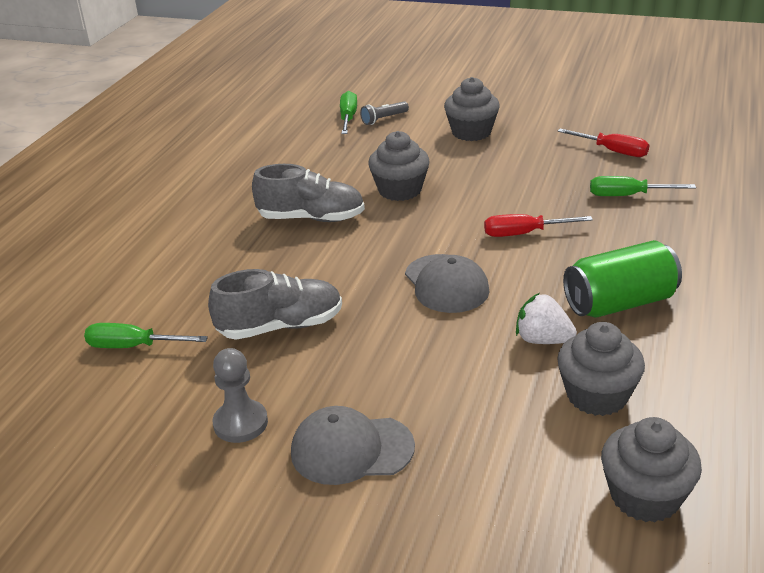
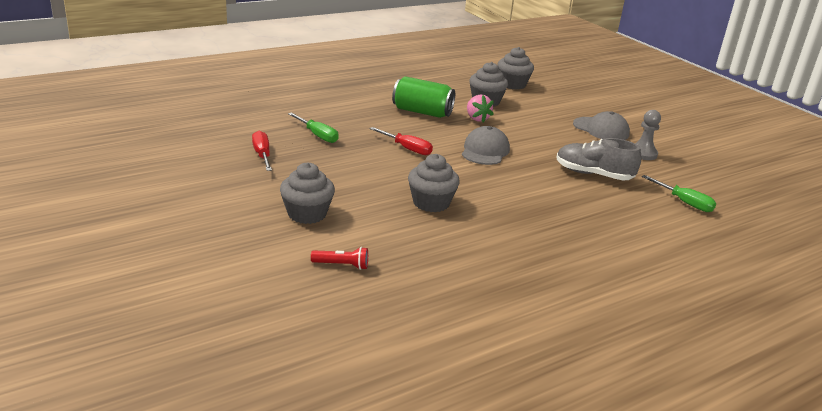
camera: 145 degrees left, 5 degrees down
(311, 218) = (514, 216): grey shoe -> none
(348, 118) = (367, 285): green screwdriver -> none
(383, 119) = (342, 265): grey flashlight -> red flashlight
(543, 340) = (477, 118): white strawberry -> pink strawberry

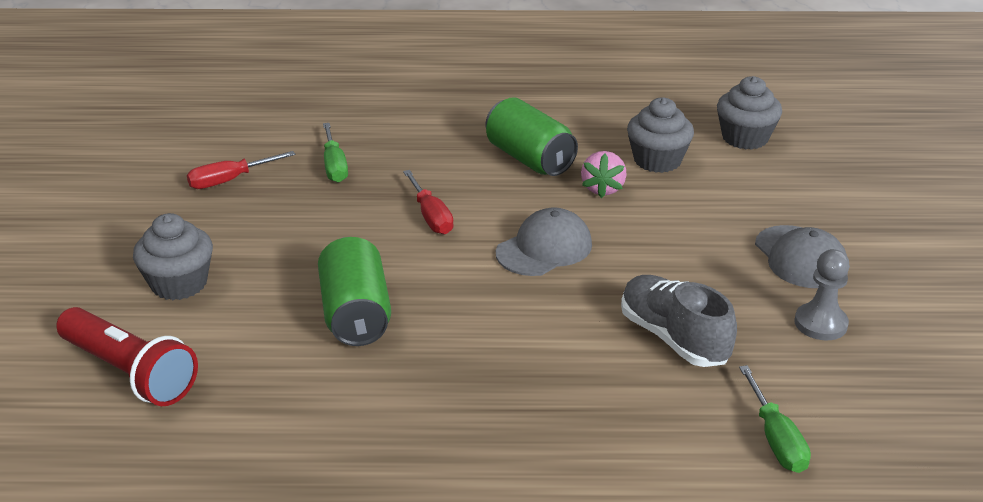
camera: 35 degrees right, 5 degrees up
(262, 155) = (230, 180): red screwdriver -> red screwdriver turned 135 degrees counterclockwise
(342, 265) = (130, 373): red flashlight -> red flashlight, size x2.08
(431, 203) = (355, 314): grey cupcake -> green can

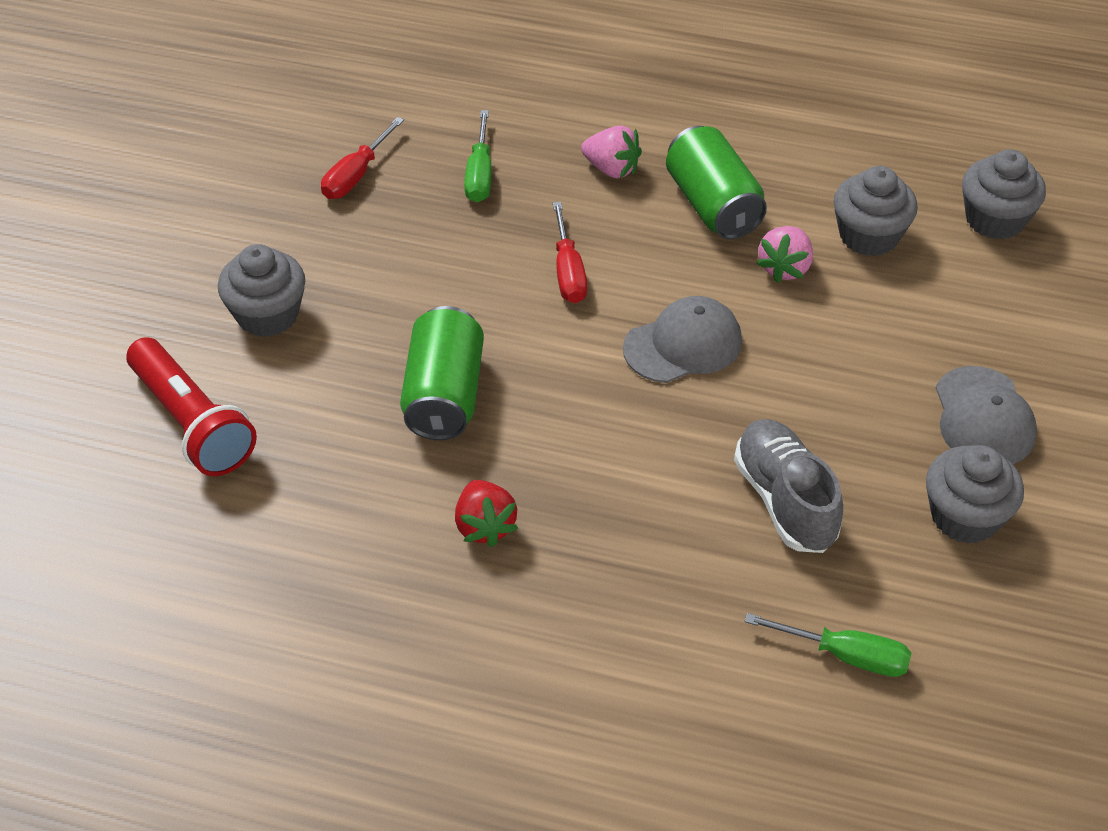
camera: 15 degrees right, 15 degrees up
(230, 180) = (356, 175): red screwdriver -> red screwdriver turned 45 degrees counterclockwise
(426, 402) = (484, 526): none -> red strawberry
(440, 148) = (611, 169): none -> pink strawberry
(775, 438) = (845, 655): green screwdriver -> green screwdriver turned 75 degrees counterclockwise
(820, 324) = (964, 516): grey pawn -> grey cupcake

